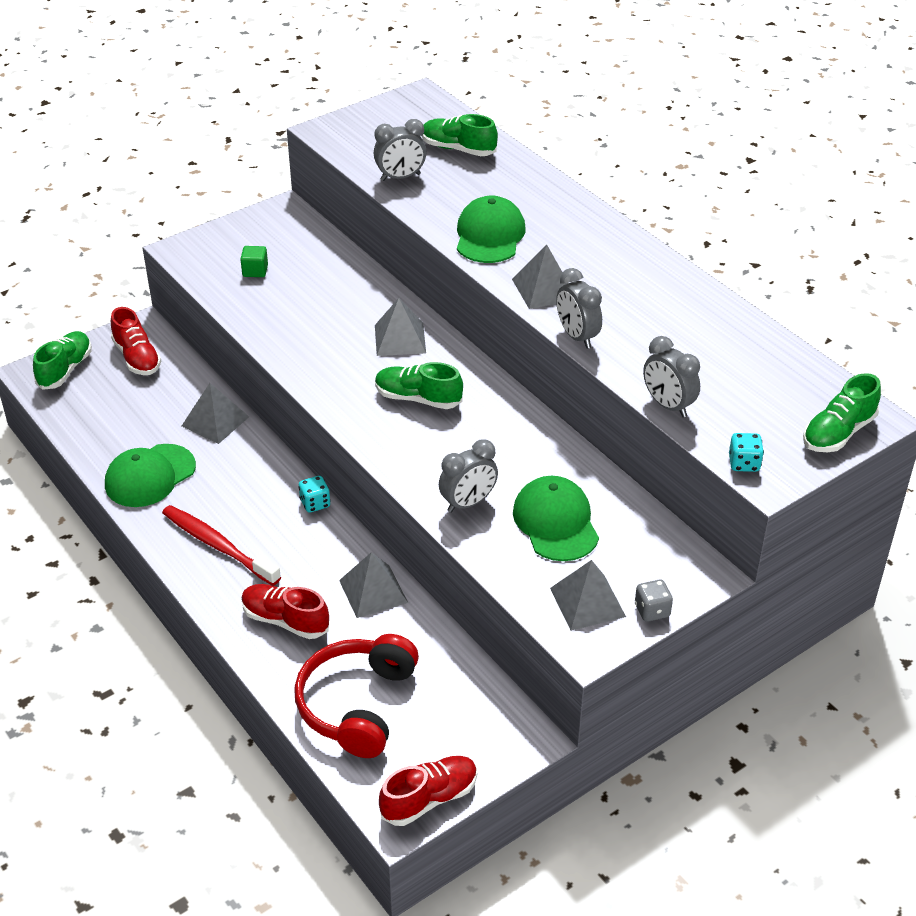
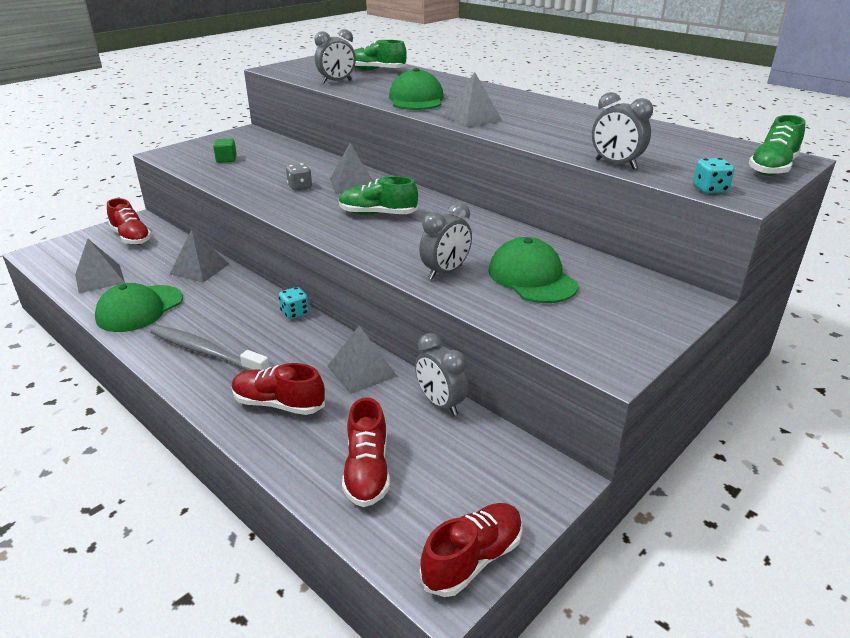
camera: 10 degrees left, 10 degrees down
(65, 370) = (67, 249): green shoe -> none
(218, 546) = (206, 352): red toothbrush -> grey toothbrush
(357, 704) = (367, 471): red headphones -> red shoe
(577, 336) = (513, 137): grey clock -> grey clock (440, 404)
(587, 602) = (593, 331): grey pyramid -> grey pyramid (99, 278)
(652, 611) = (658, 331): grey dice -> grey dice (300, 187)

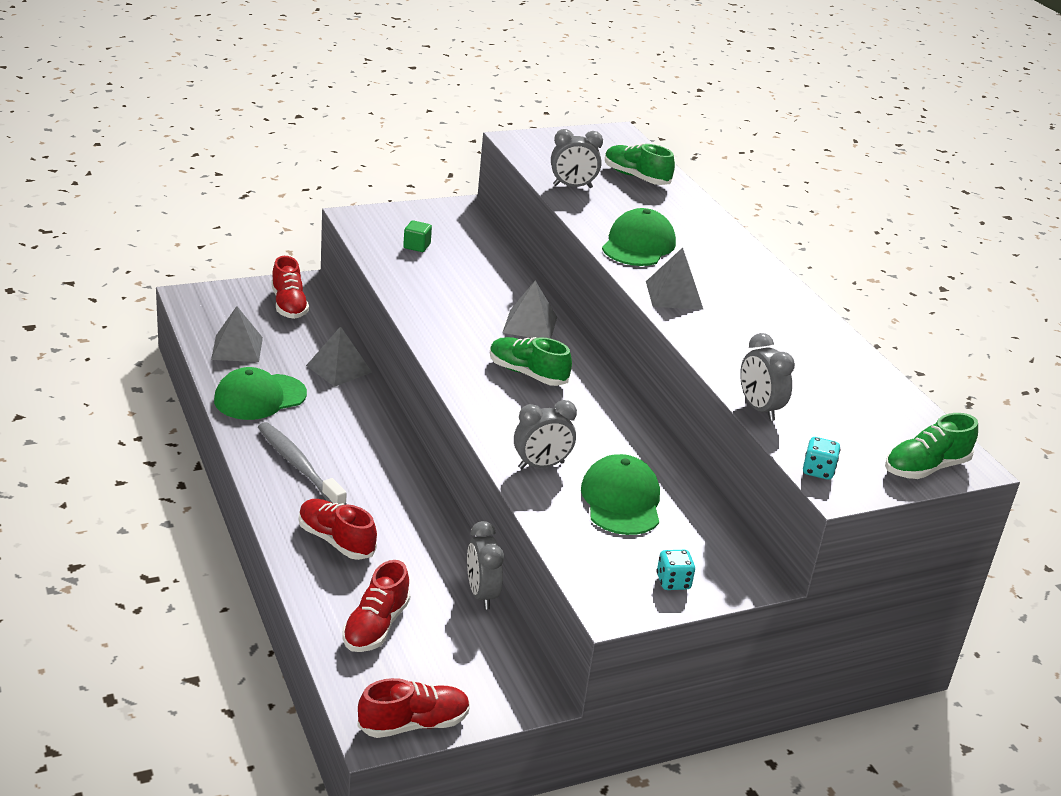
camera: 20 degrees right, 0 degrees up
(295, 313) = (404, 453): turquoise dice -> turquoise dice (673, 582)
(300, 187) = (471, 311): grey dice -> none
(361, 371) = (430, 536): grey pyramid -> none

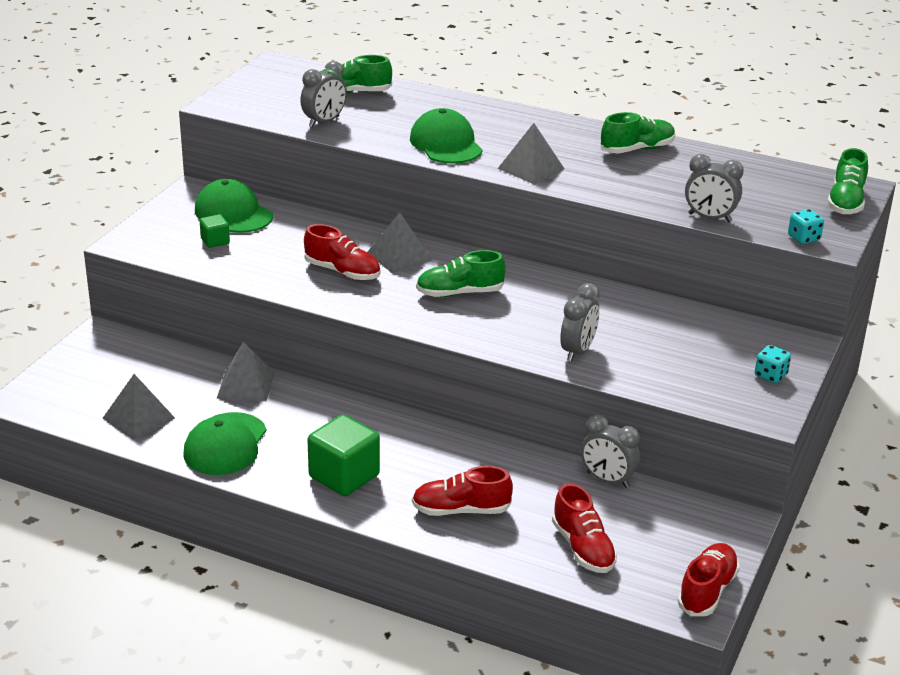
camera: 40 degrees left, 0 degrees up
(289, 305) = (118, 359): red shoe -> red shoe (342, 272)
(298, 466) = (344, 476): grey toothbrush -> green cube
(621, 500) = (659, 343): green cap -> green cap (233, 213)
(800, 327) = (637, 149): none -> green shoe

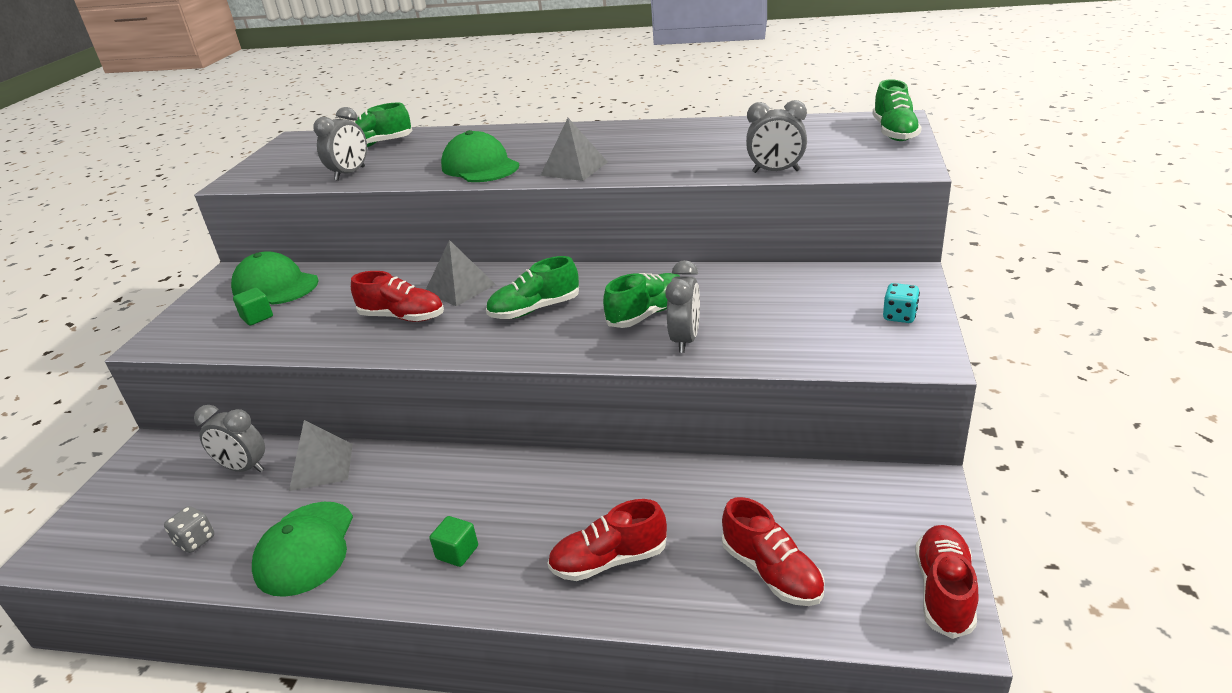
camera: 10 degrees left, 0 degrees up
(138, 418) = (195, 541): grey pyramid -> grey dice
(344, 476) = (457, 552): green cube -> green cube, size x0.51
(607, 480) = (758, 475): grey clock -> grey clock (244, 468)
(637, 149) = (670, 133): green shoe -> green shoe (648, 314)
(803, 238) = (880, 169): turquoise dice -> none

